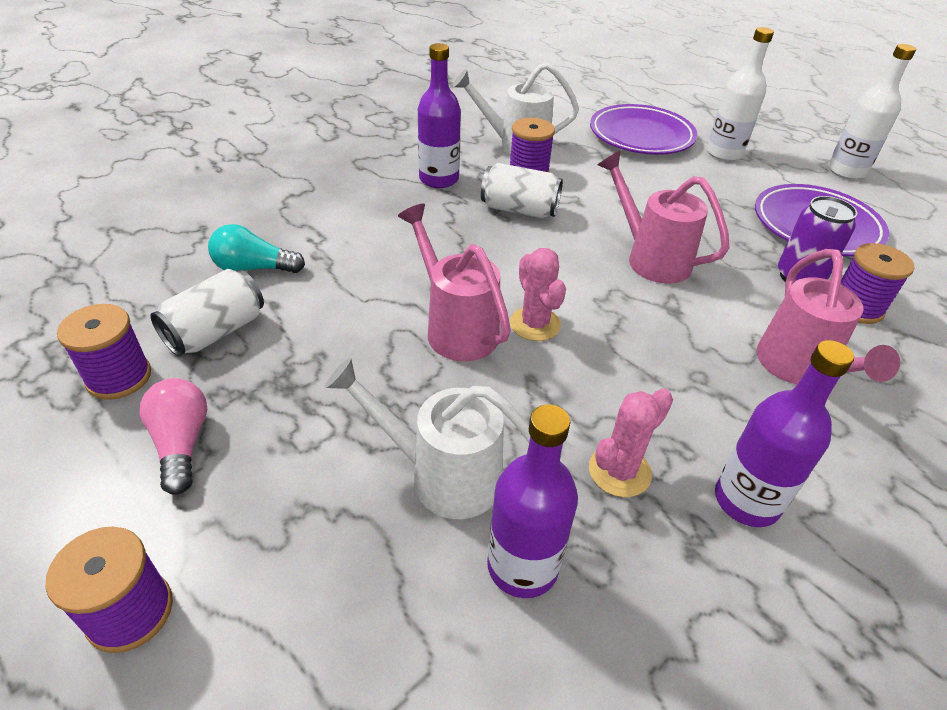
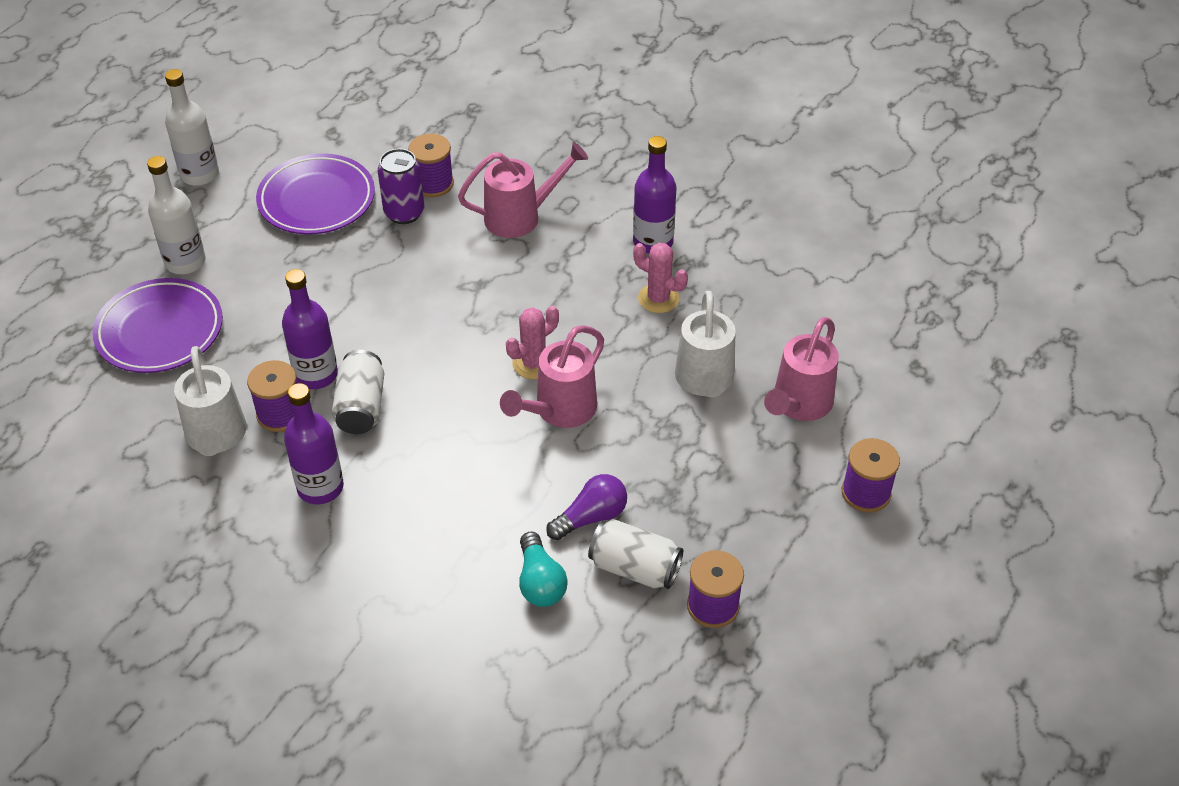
camera: 105 degrees left, 5 degrees up
(182, 443) = (750, 530): pink light bulb -> none
(301, 317) = (591, 517): none -> purple light bulb
(522, 566) = (747, 331): purple bottle -> purple bottle (316, 375)
(651, 258) = (411, 303): pink watering can -> pink watering can (799, 404)

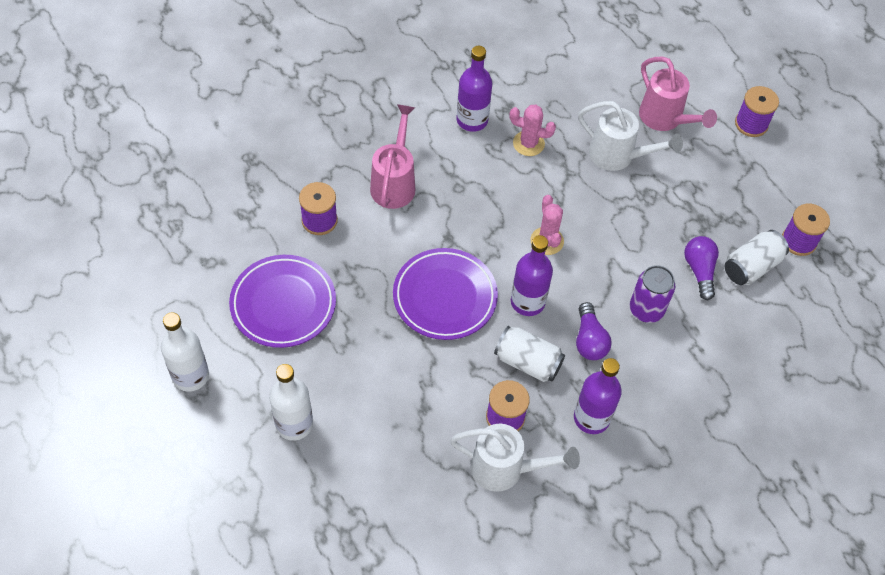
camera: 65 degrees left, 10 degrees up
(160, 331) = (365, 470): purple plate -> purple plate (445, 297)
(316, 375) = (478, 378): purple bottle -> purple bottle (527, 302)
(404, 213) = (339, 252): purple can -> purple can (646, 310)
(423, 449) = (589, 340): none -> purple light bulb
(540, 582) = (738, 322): turquoise light bulb -> none
(560, 410) = (598, 246): pink watering can -> none
(658, 298) = (528, 143): pink cactus -> pink cactus turned 45 degrees clockwise

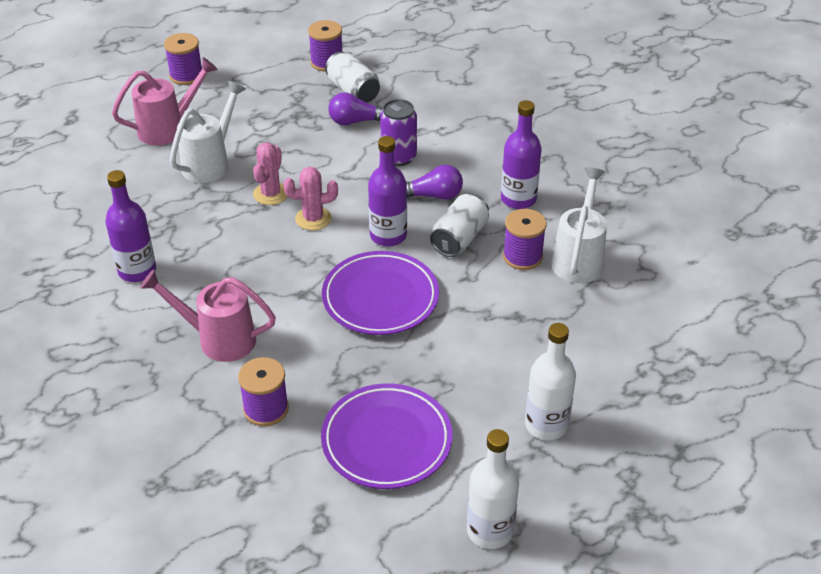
camera: 85 degrees left, 15 degrees down
(528, 143) = (181, 226): pink cactus -> pink cactus (271, 194)

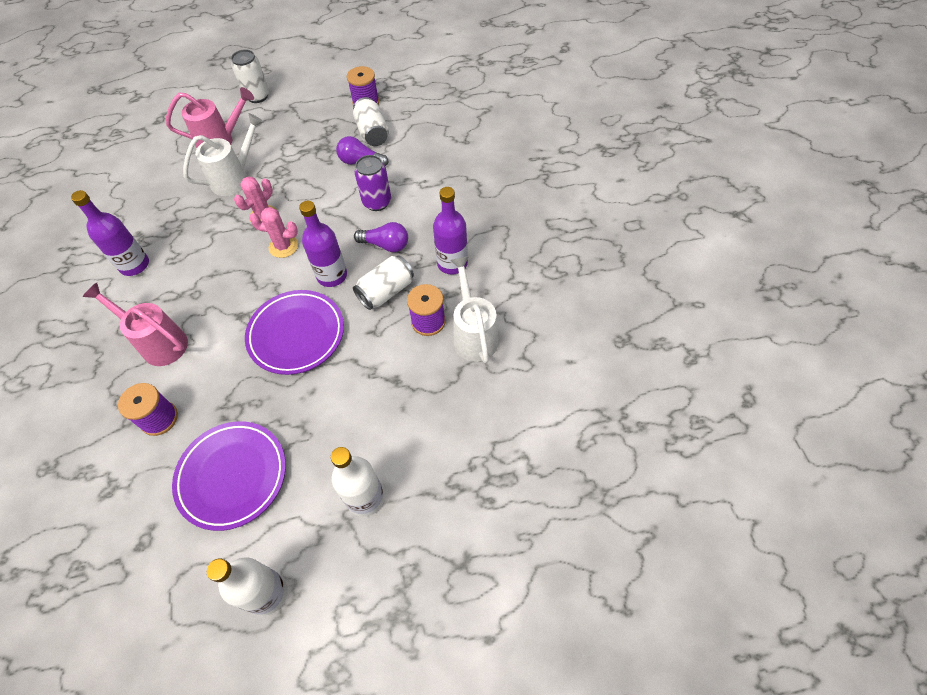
camera: 20 degrees right, 15 degrees up
(186, 75) = (257, 96): purple spool -> white can
(578, 259) = (473, 335): white watering can -> white watering can turned 45 degrees counterclockwise

